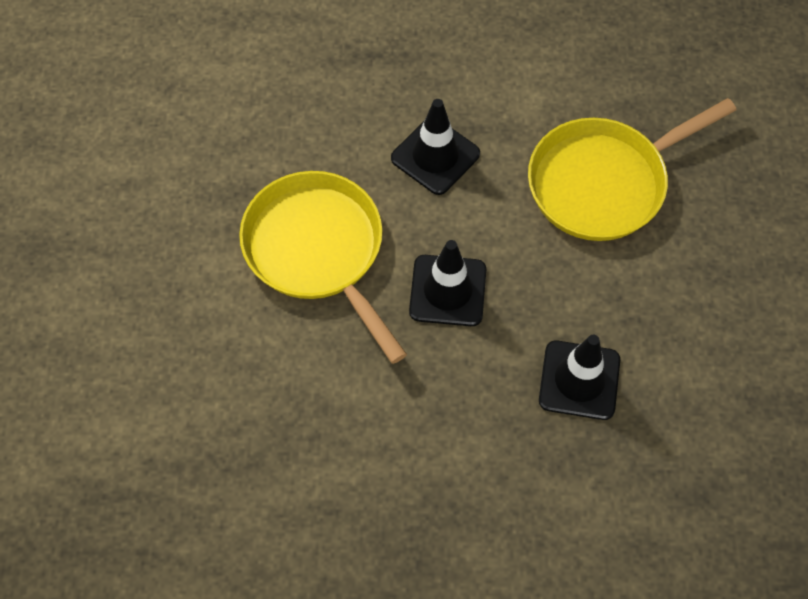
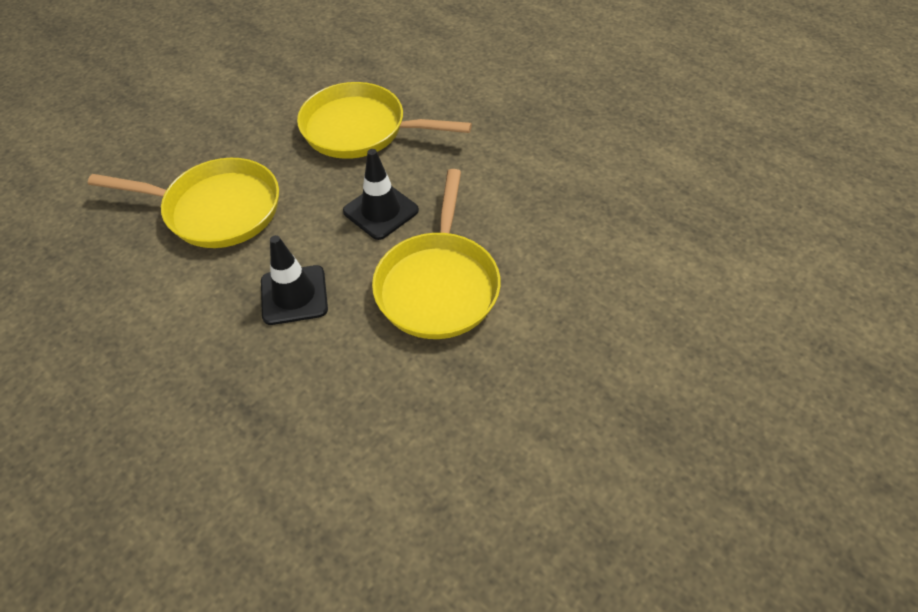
camera: 140 degrees left, 10 degrees down
(579, 380) = (361, 129): black traffic cone -> yellow pan

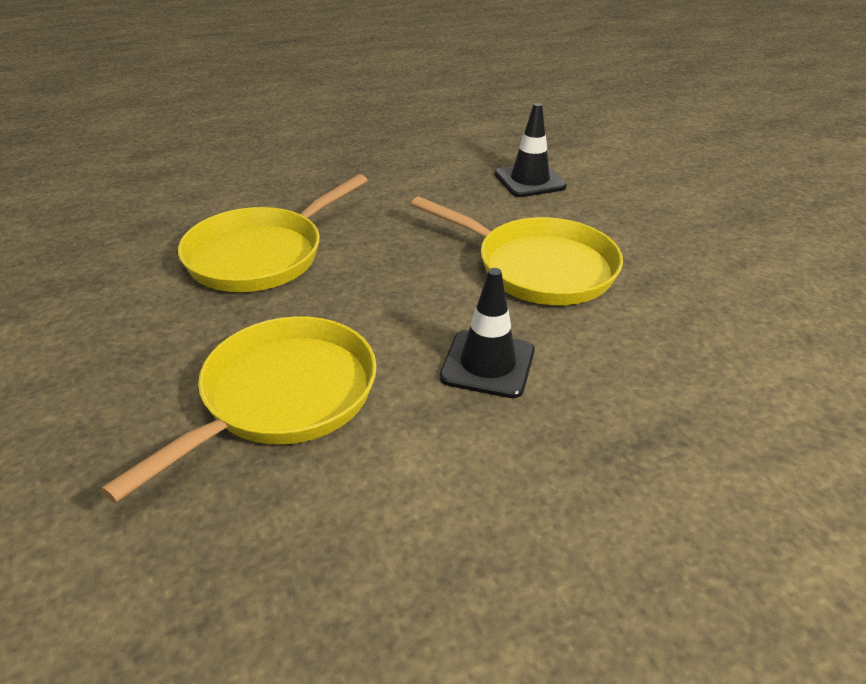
camera: 65 degrees left, 15 degrees down
(381, 211) = (406, 274): black traffic cone -> black traffic cone (529, 180)

